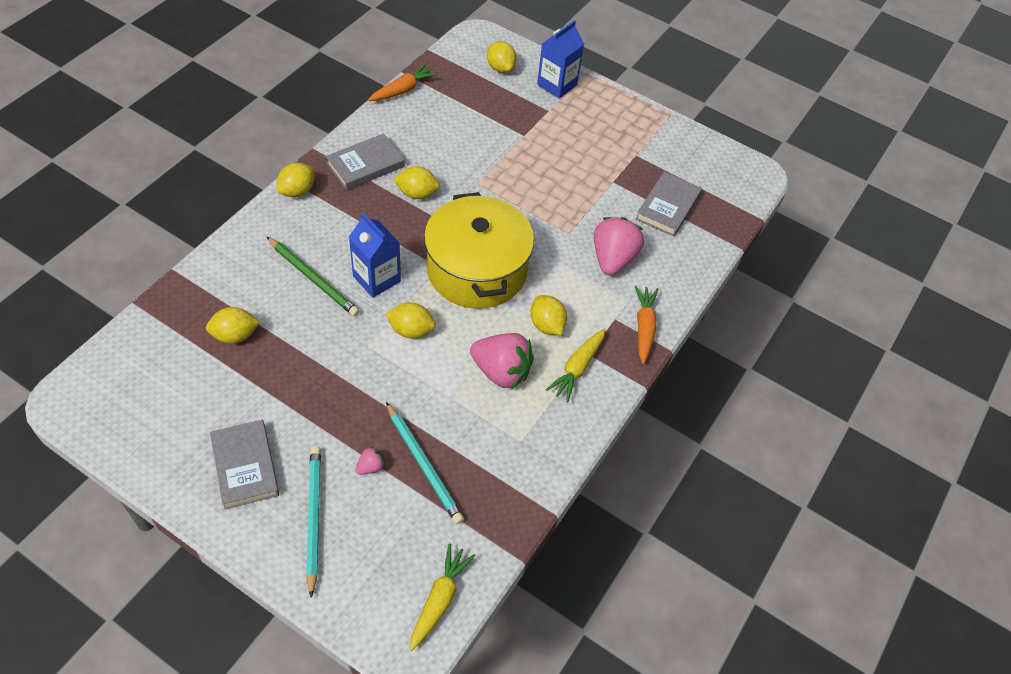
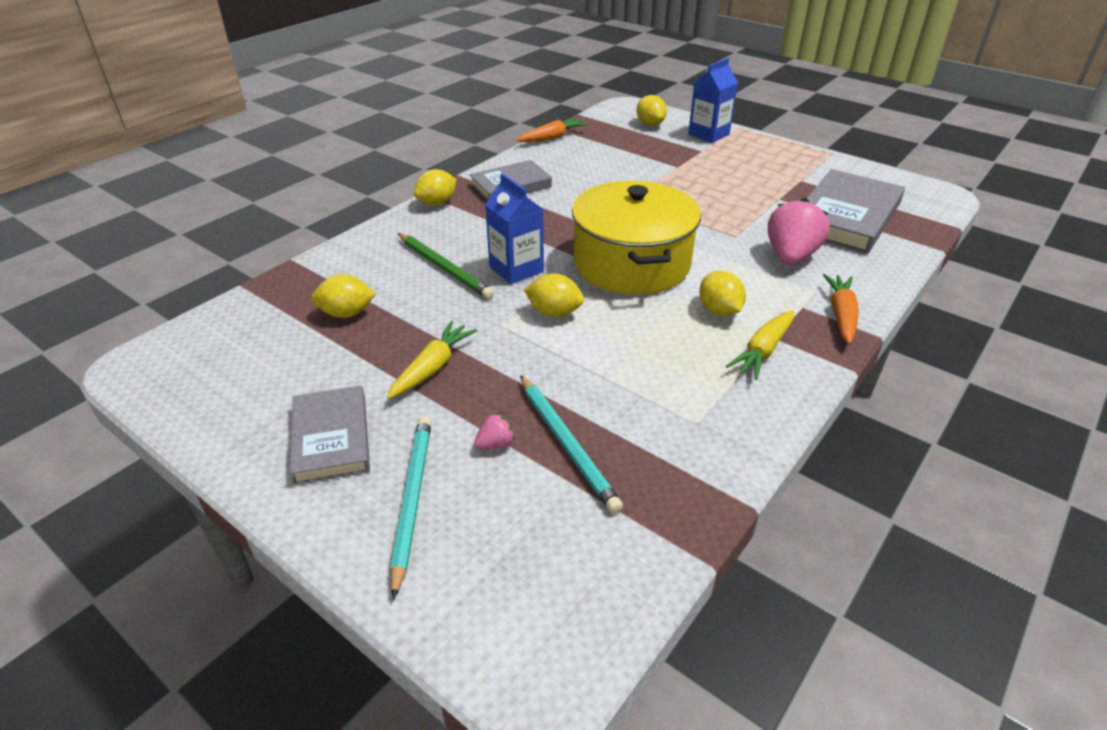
camera: 10 degrees right, 15 degrees down
(417, 193) = (564, 206): yellow lemon -> none
(439, 600) = (587, 613): yellow carrot -> yellow carrot (432, 368)
(501, 372) = (666, 352): pink strawberry -> none
(667, 207) = (845, 217): grey book -> grey book, size x1.59

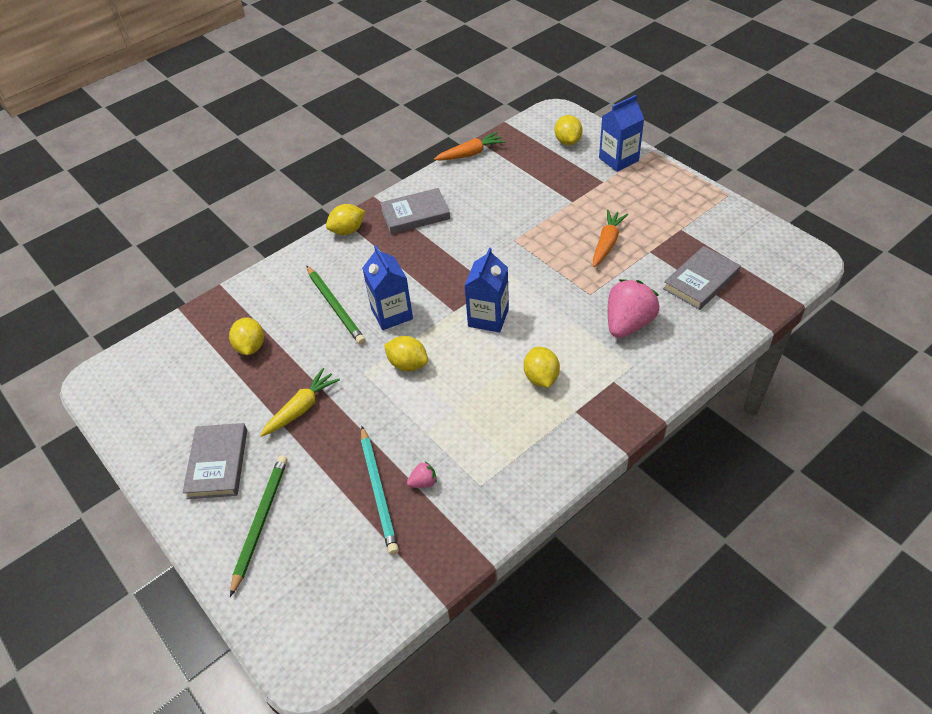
camera: 15 degrees right, 10 degrees up
(346, 313) = (250, 347): yellow lemon -> yellow lemon turned 75 degrees clockwise
(412, 499) = (260, 522): turquoise pencil -> green pencil
(495, 444) = (328, 484): pink strawberry -> pink strawberry (423, 482)
(632, 263) = (488, 317): yellow pot -> blue carton
(763, 351) = (560, 423): yellow carrot -> none
(841, 315) = (642, 394): orange carrot -> orange carrot (607, 243)
(845, 217) = (700, 281): grey book -> grey book, size x0.63

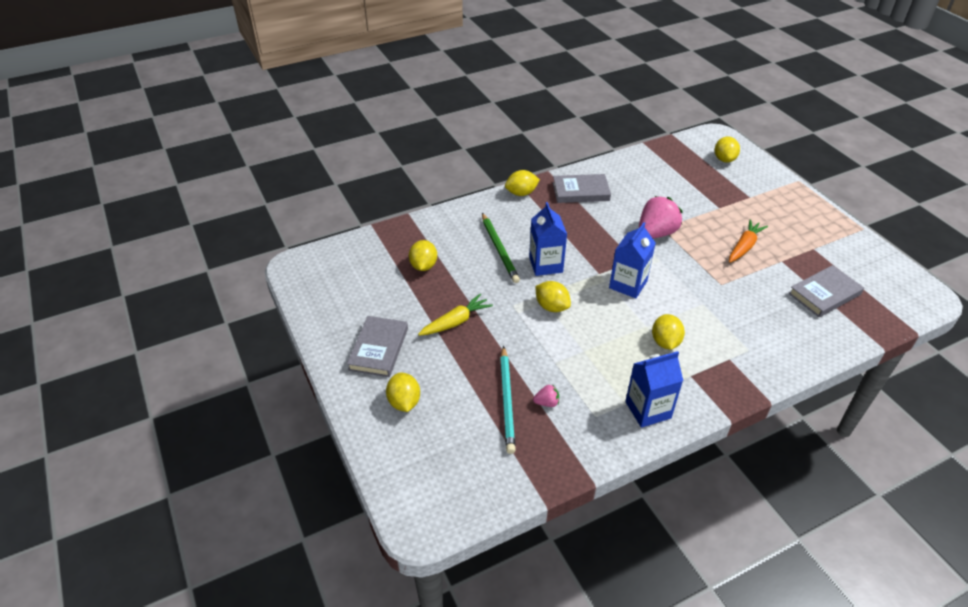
camera: 10 degrees right, 5 degrees down
(260, 522) = (404, 402): green pencil -> yellow lemon
(470, 154) = (637, 153): orange carrot -> none
(618, 159) = (767, 182): blue carton -> blue carton (648, 410)
(628, 324) = (751, 315): pink strawberry -> pink strawberry (655, 233)

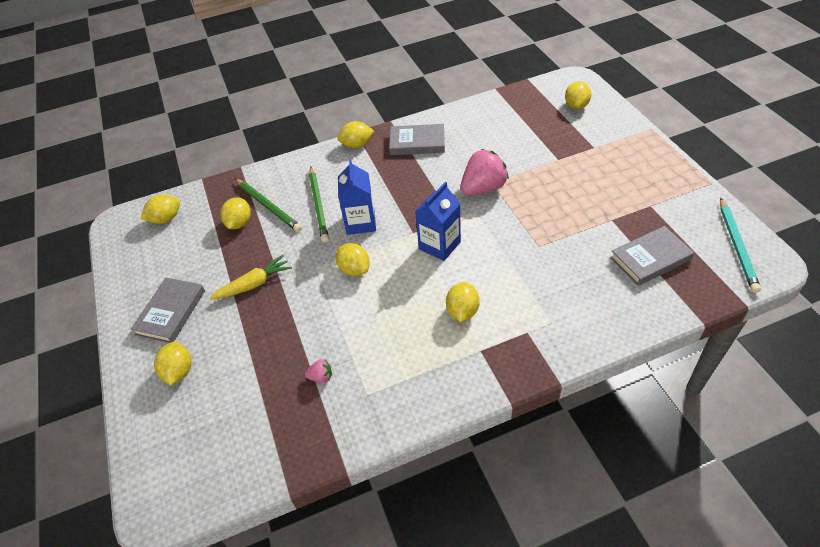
camera: 10 degrees right, 5 degrees up
(345, 262) = (166, 219): none -> yellow lemon
(448, 250) = (268, 206): none -> green pencil
(507, 401) = (281, 373): turquoise pencil -> turquoise pencil (737, 246)
(648, 410) = (424, 389): blue carton -> none
(744, 247) = (574, 203): orange carrot -> none

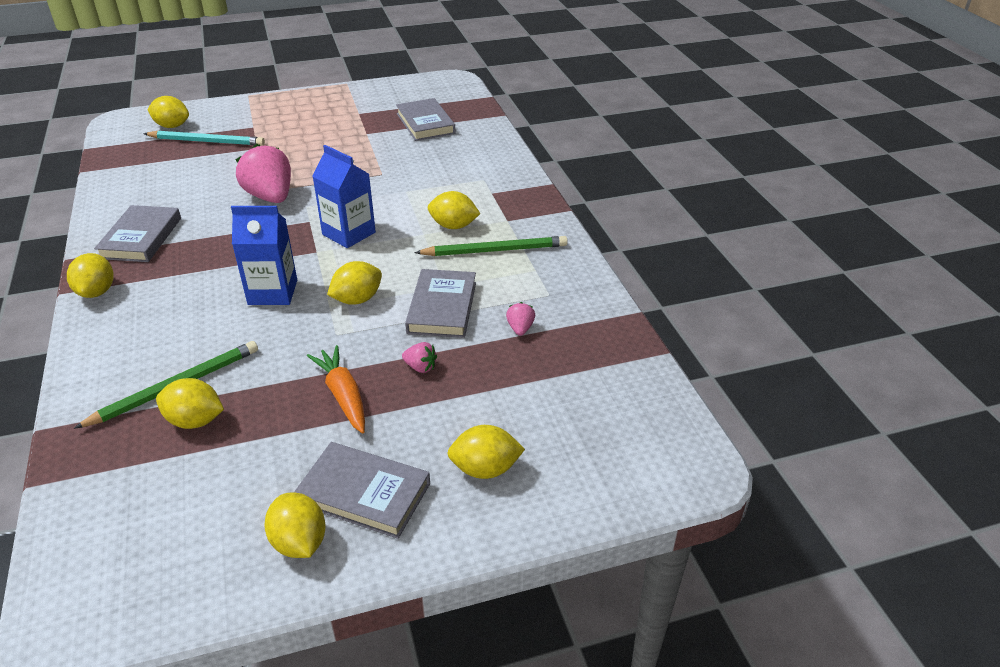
camera: 90 degrees left, 10 degrees down
(166, 219) = (114, 532): yellow lemon -> yellow lemon (299, 542)
(254, 284) = (343, 395): yellow carrot -> orange carrot
(278, 320) = (420, 367): none -> pink strawberry
(319, 205) = (211, 331): green pencil -> green pencil (495, 250)
(346, 321) = (442, 307): none -> grey book
(737, 246) = (428, 87): turquoise pencil -> turquoise pencil (207, 141)

